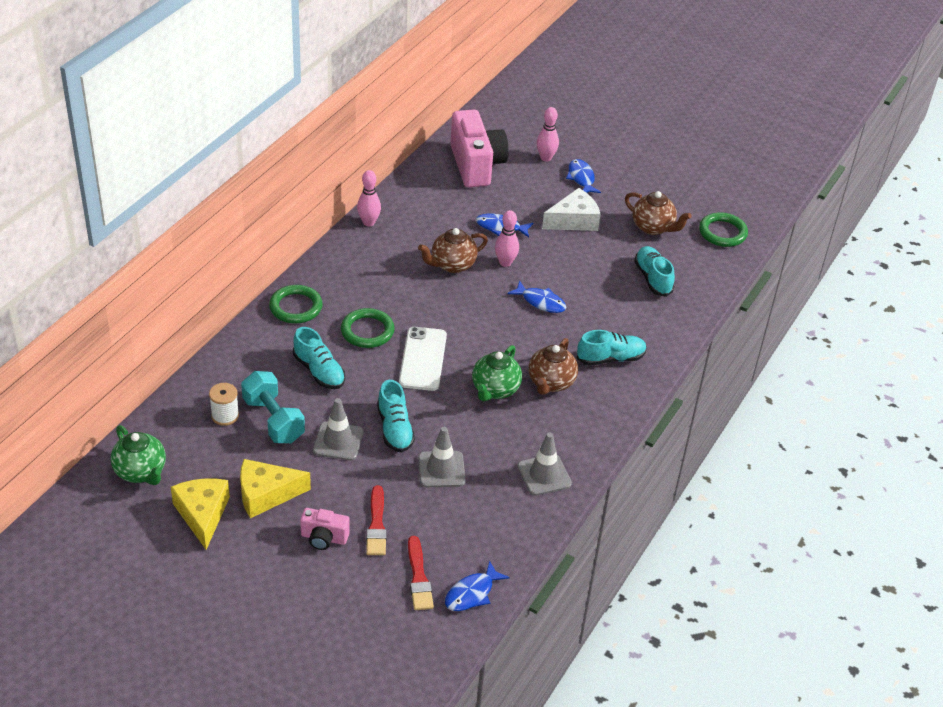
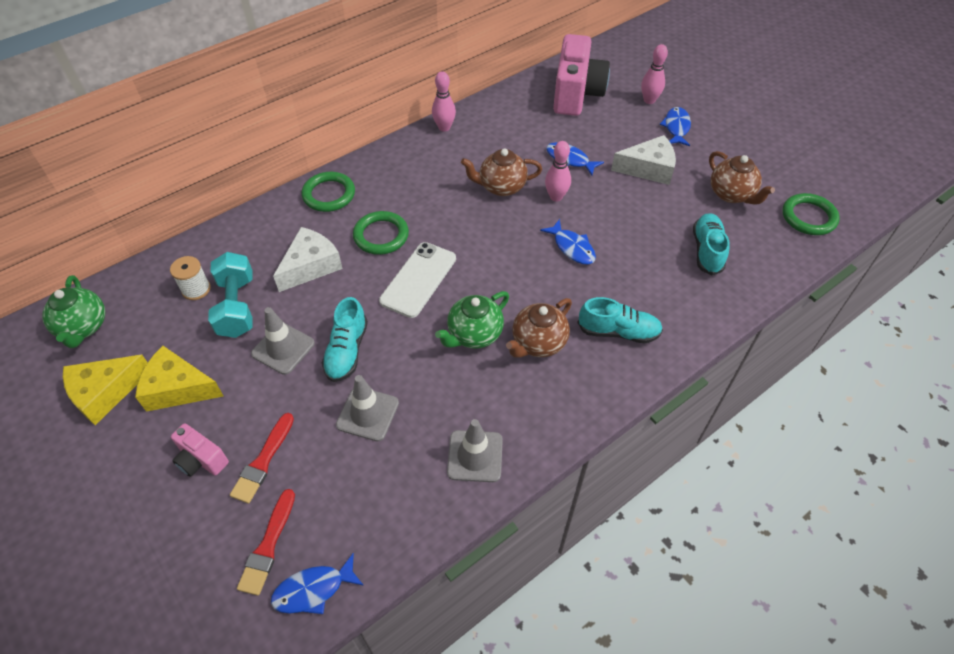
camera: 25 degrees right, 10 degrees up
(202, 514) = (105, 392): yellow cheese -> yellow cheese turned 135 degrees counterclockwise
(319, 371) = (311, 266): turquoise shoe -> white cheese

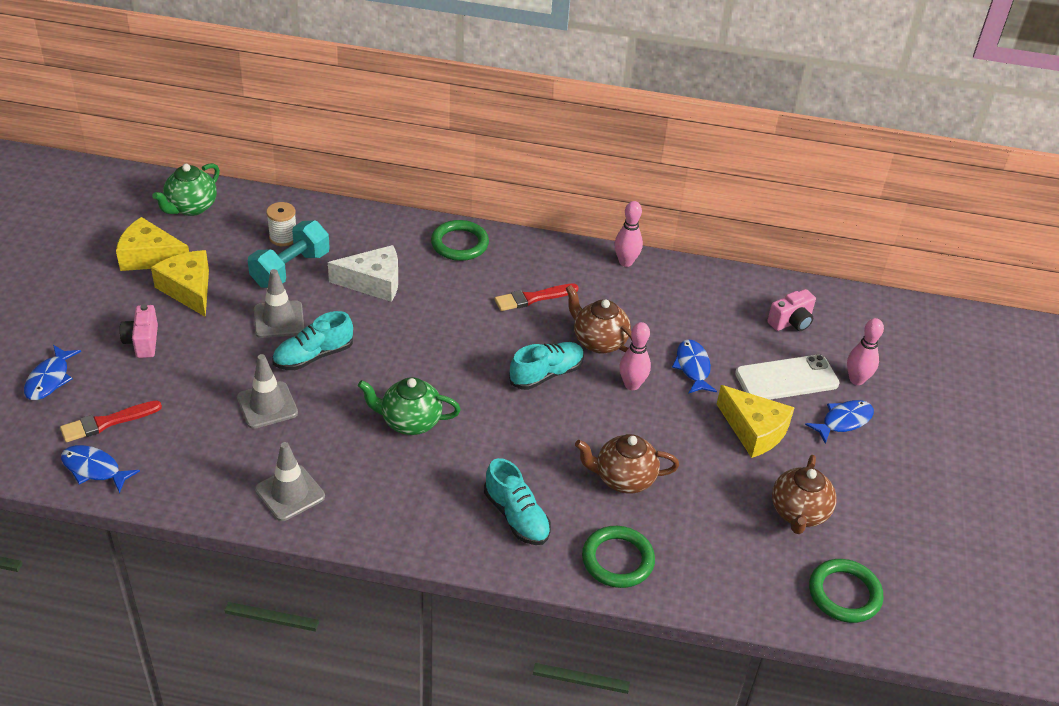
camera: 45 degrees right, 10 degrees down
(263, 461) = (171, 374): red brush -> red brush (533, 298)
(381, 235) = (451, 302): green ring -> green ring (617, 560)
(418, 279) = (430, 353): white phone -> white phone (786, 379)
(538, 343) = (444, 468): brown teapot -> brown teapot (623, 479)
(572, 247) = (581, 430): blue fish -> blue fish (50, 379)
(576, 94) = (791, 322): pink camera -> pink camera, size x0.49
(648, 169) = (754, 430): white cheese -> yellow cheese
(707, 250) = (694, 532): turquoise shoe -> turquoise shoe (546, 374)

